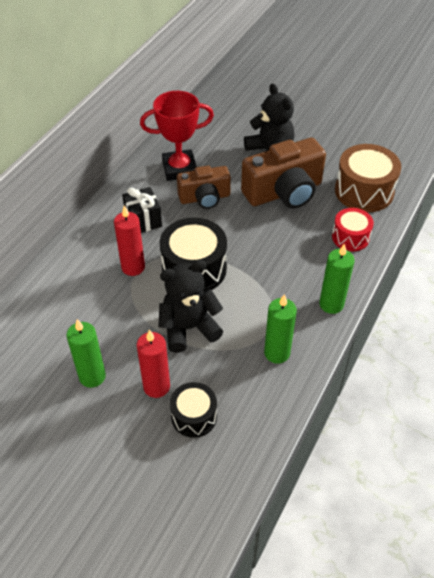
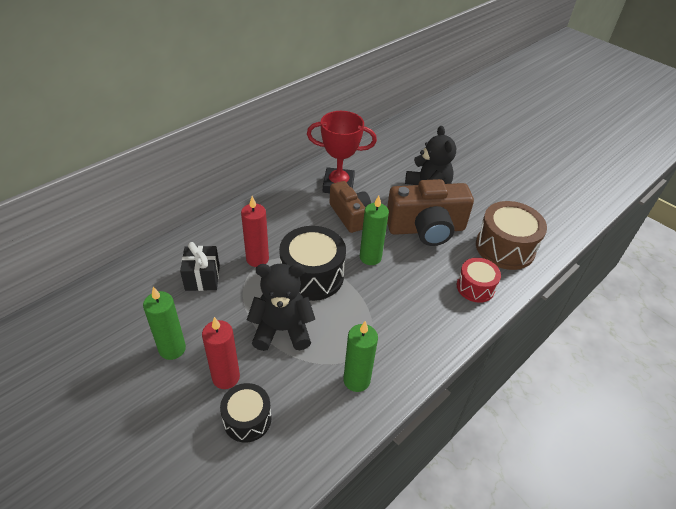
camera: 15 degrees right, 5 degrees down
(143, 220) = (286, 220): black gift -> black gift (202, 278)
(204, 198) = (350, 215): brown camera -> brown camera turned 120 degrees counterclockwise
(331, 304) = (431, 347): green candle -> green candle (370, 257)

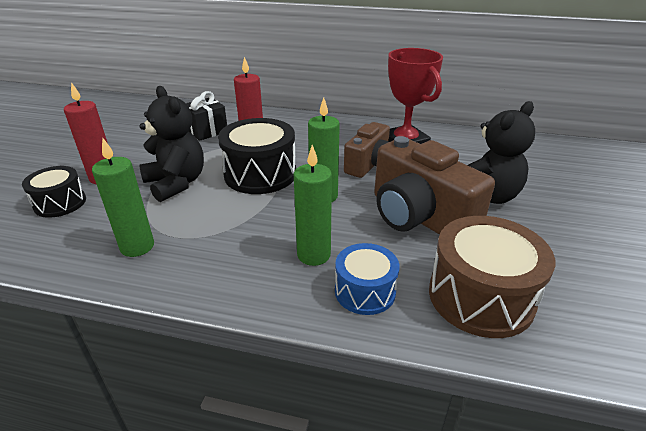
camera: 60 degrees right, 10 degrees down
(172, 349) = (121, 147): green candle -> green candle (313, 255)
(475, 287) = (365, 291): red drum -> blue drum

